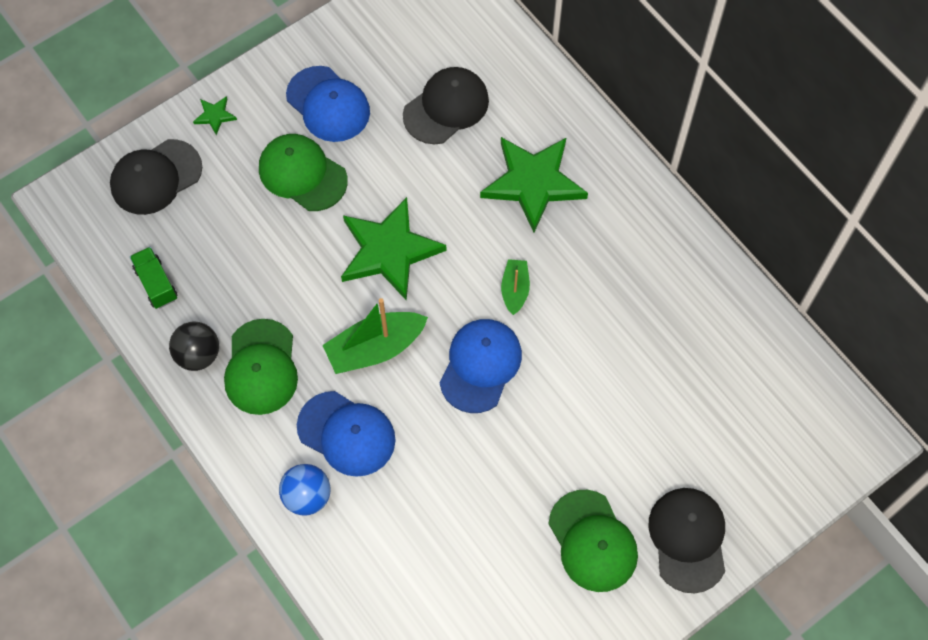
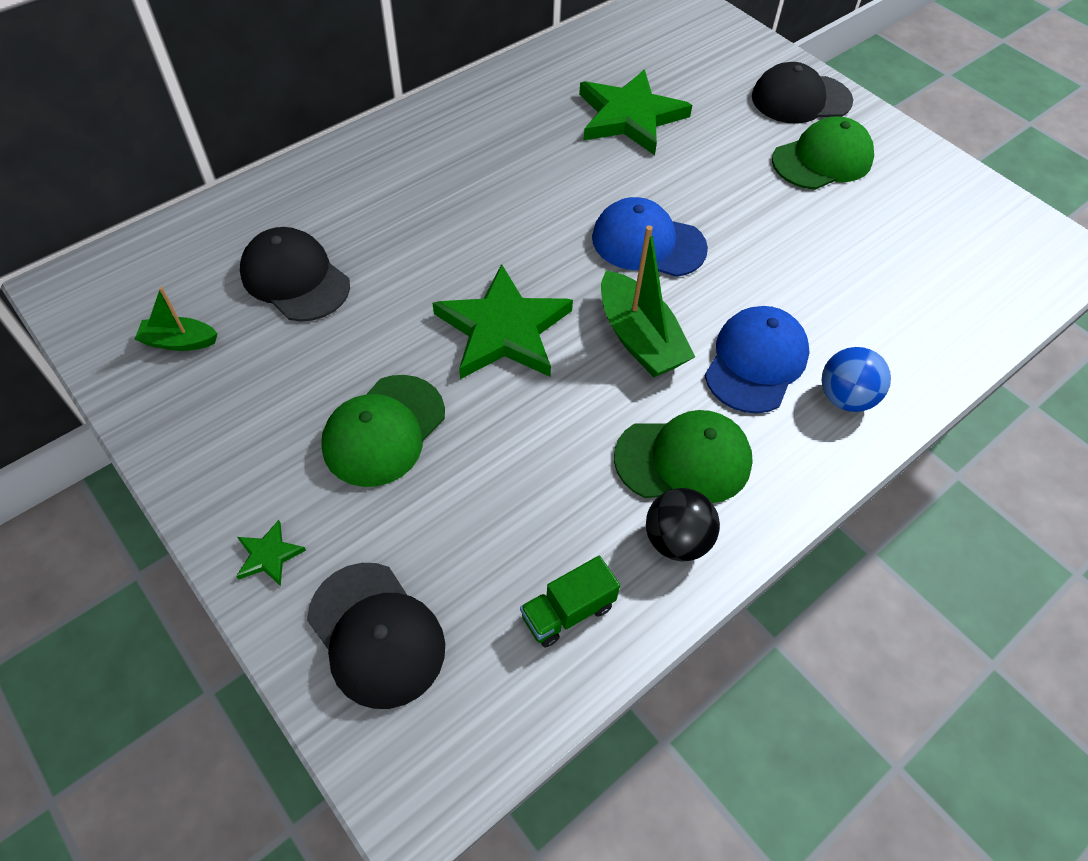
camera: 95 degrees left, 10 degrees down
(328, 104) = (271, 406): blue cap -> none
(515, 290) = (550, 215): green boat -> green boat (180, 341)
(533, 183) = (411, 200): green star -> green star (629, 117)

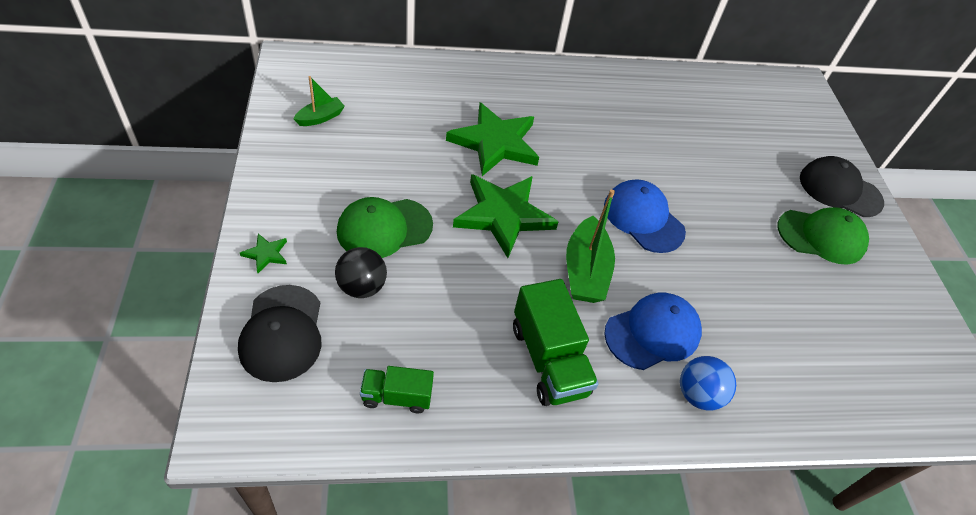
camera: 30 degrees right, 5 degrees down
(180, 341) = (320, 117): green boat -> green boat turned 105 degrees clockwise
(295, 278) = (409, 119): black cap -> none
(629, 117) = (700, 137): green star -> green star (495, 142)
(676, 540) = (500, 403): black ball -> black ball (362, 287)
(683, 460) = (548, 359): green cap -> green truck

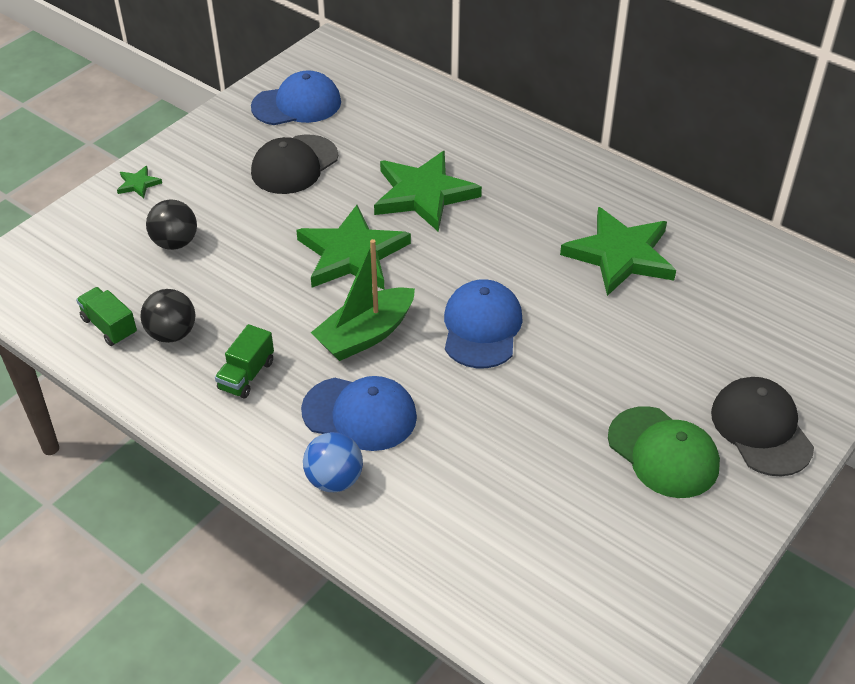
camera: 50 degrees right, 5 degrees down
(282, 333) = (87, 241): black cap -> black cap (294, 165)
(320, 117) = (297, 104): green boat -> blue cap
(384, 228) = (242, 212): green cap -> none
(454, 366) = (172, 334): none -> black ball
(548, 359) = (246, 375): green truck -> green truck, size x0.58
(654, 122) = (620, 255): none -> green star

